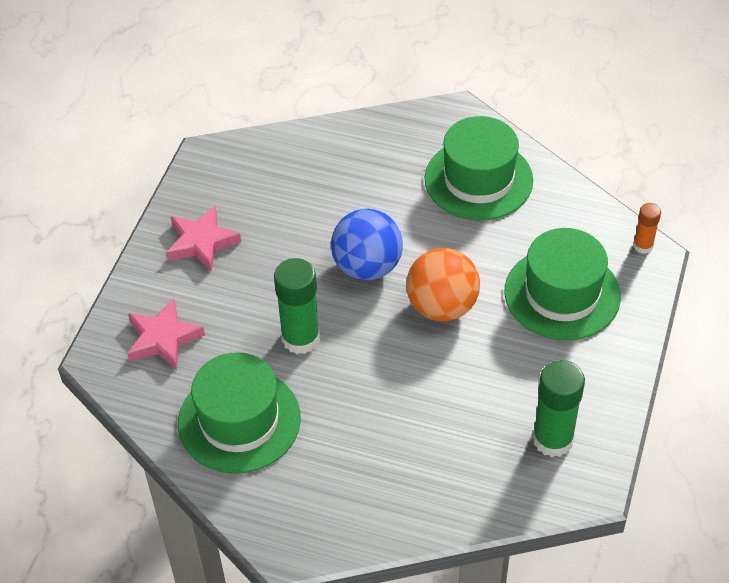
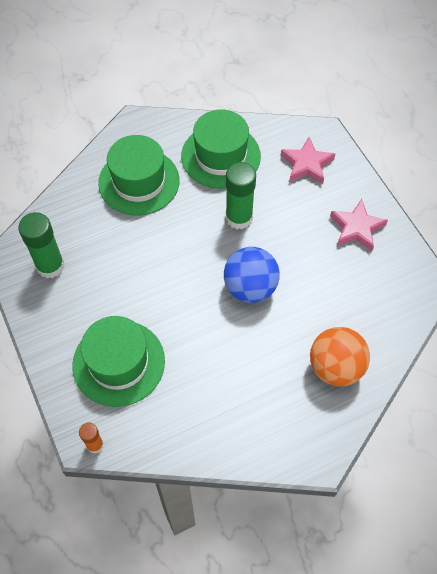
camera: 135 degrees right, 10 degrees up
(442, 306) = (182, 296): orange ball -> orange ball (335, 367)
(478, 179) = (248, 409): green hat -> green hat (139, 181)

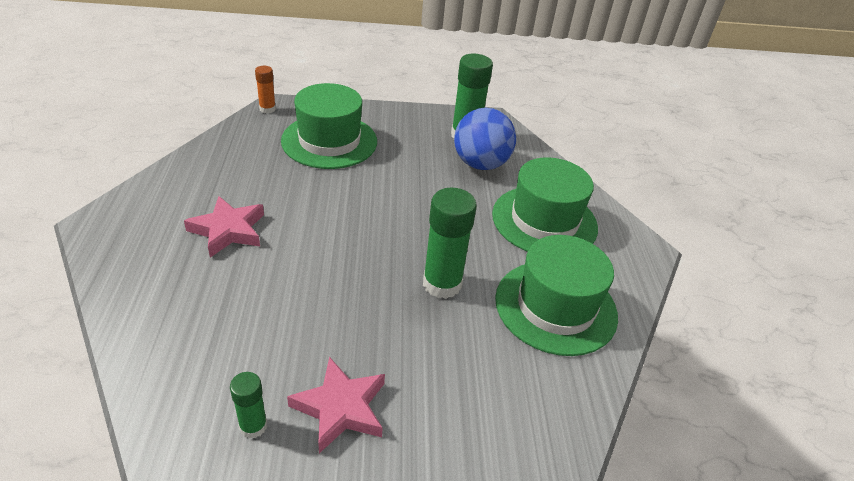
camera: 110 degrees right, 20 degrees down
(250, 287) = (335, 254): blue ball -> blue ball (480, 164)
(307, 164) = (497, 402): pink star -> pink star (228, 230)
(335, 367) = (170, 281): orange ball -> none
(392, 260) = (253, 426): none -> green glue stick

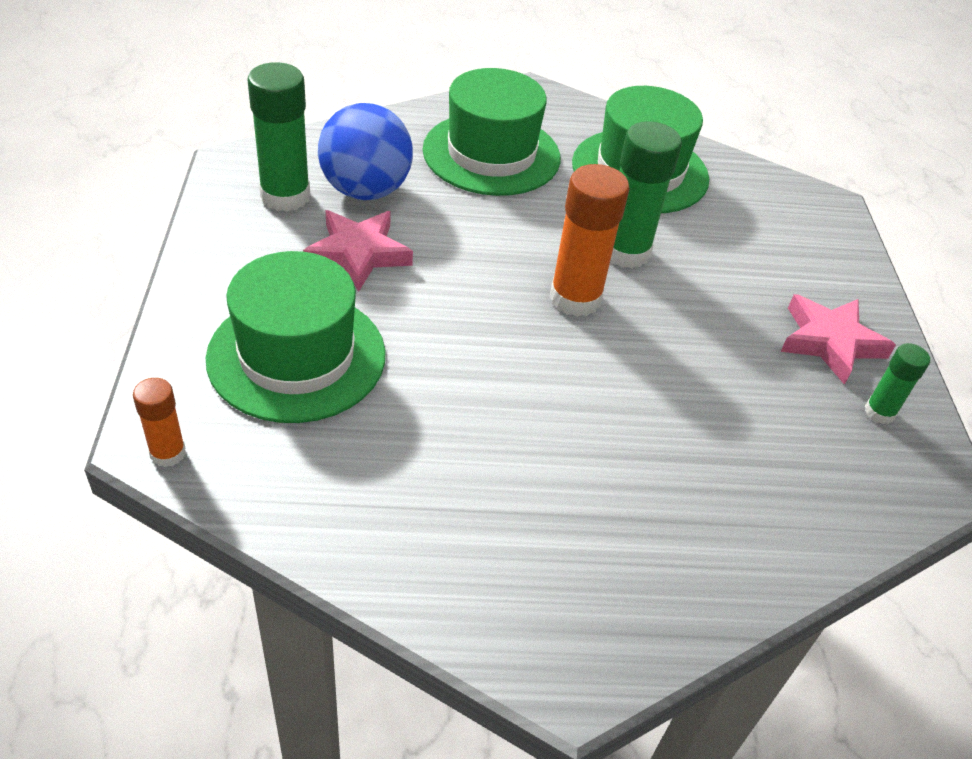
camera: 90 degrees left, 5 degrees up
(228, 230) = (561, 473): pink star -> pink star (358, 253)
(385, 251) = (575, 298): none -> orange glue stick

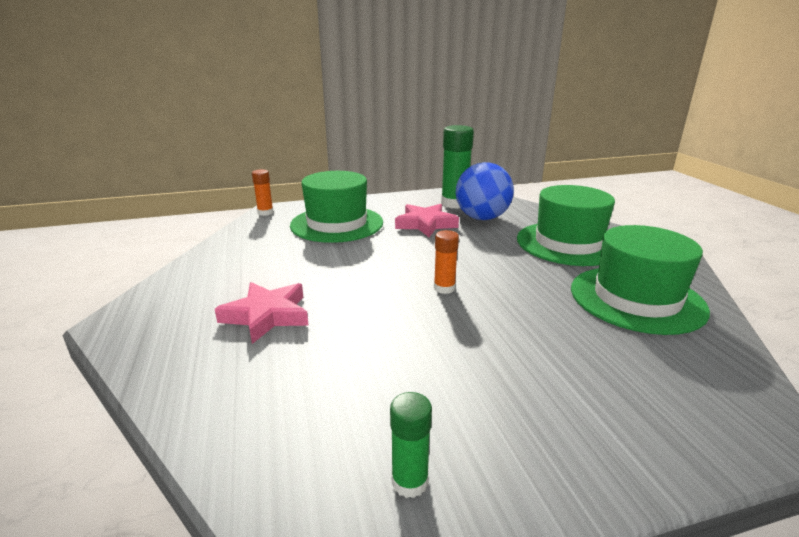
camera: 80 degrees right, 20 degrees down
(575, 298) = (444, 288): orange glue stick -> orange glue stick, size x0.54
(625, 252) = (519, 302): green glue stick -> none
(830, 342) = (501, 434): pink star -> pink star (267, 315)

